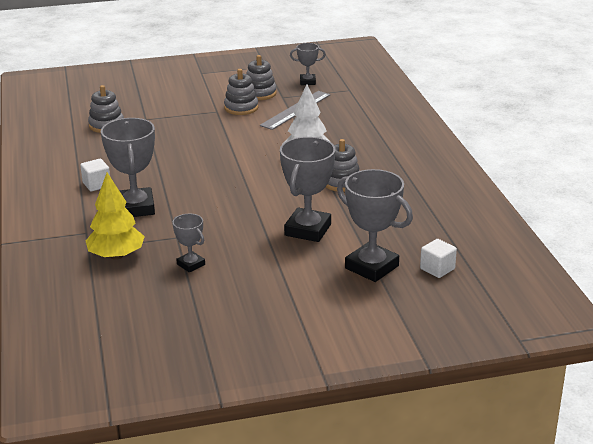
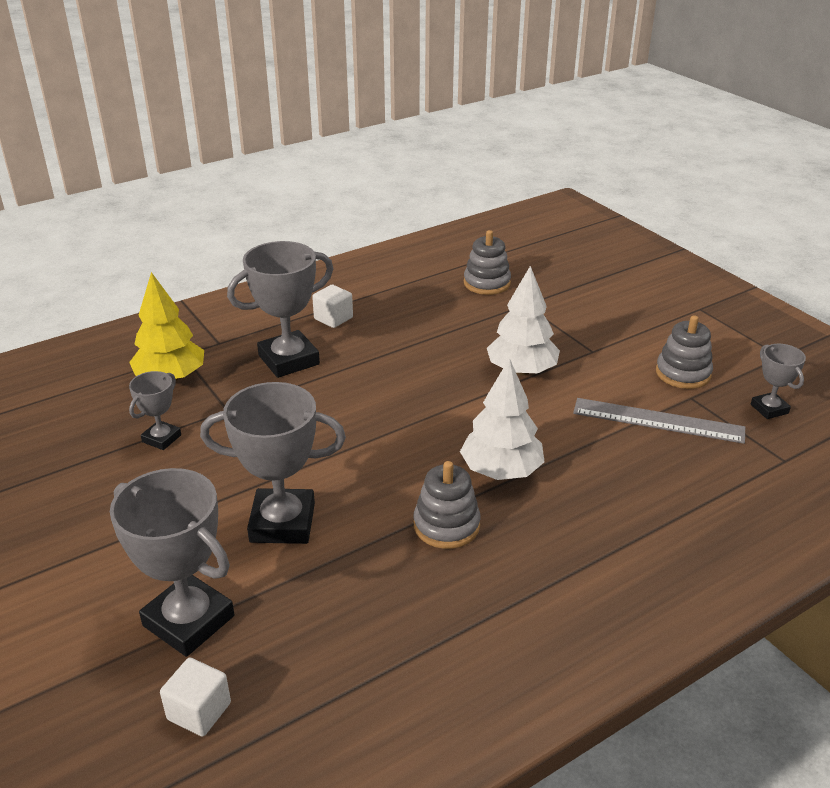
camera: 70 degrees right, 5 degrees up
(218, 135) = (521, 370): none -> white tree
(241, 108) = (620, 369): grey stacking toy -> none
(371, 267) = (188, 621): grey trophy -> grey trophy turned 75 degrees counterclockwise

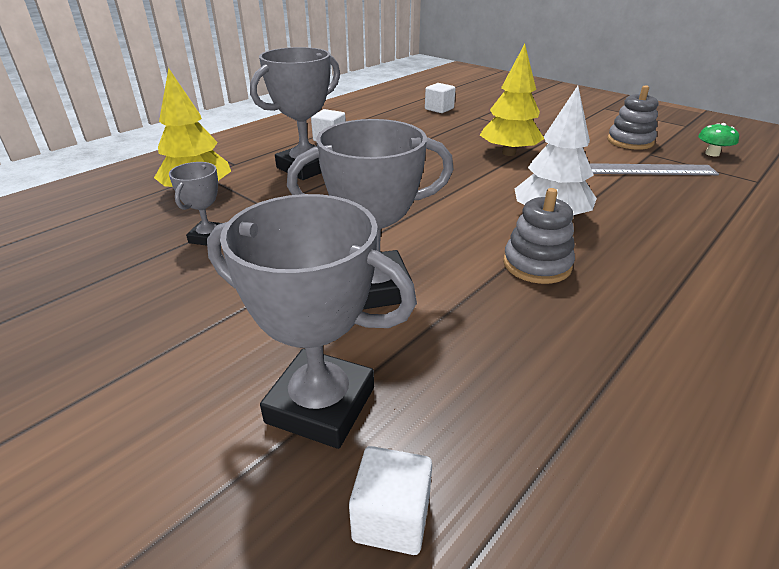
camera: 15 degrees left, 0 degrees up
(487, 283) = (439, 109): grey stacking toy -> white cube
(521, 370) = (508, 153): white tree -> yellow tree
(769, 409) = (712, 154): grey trophy -> green mushroom

